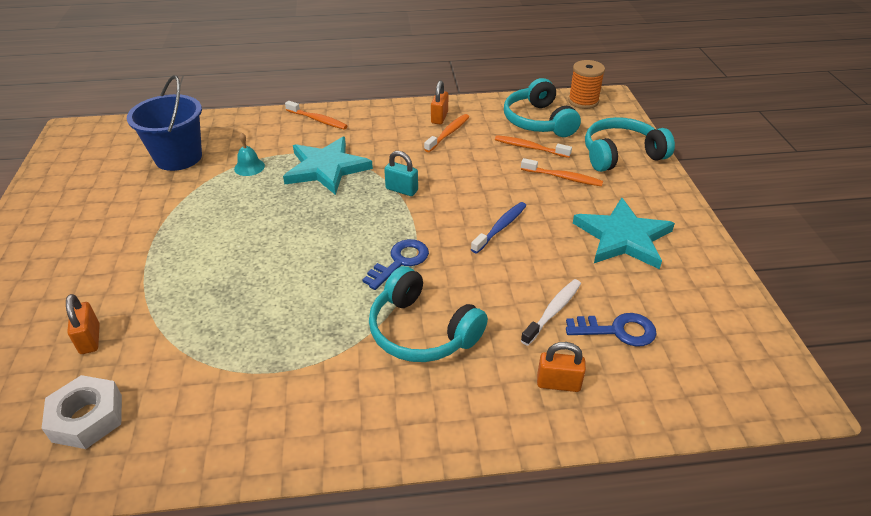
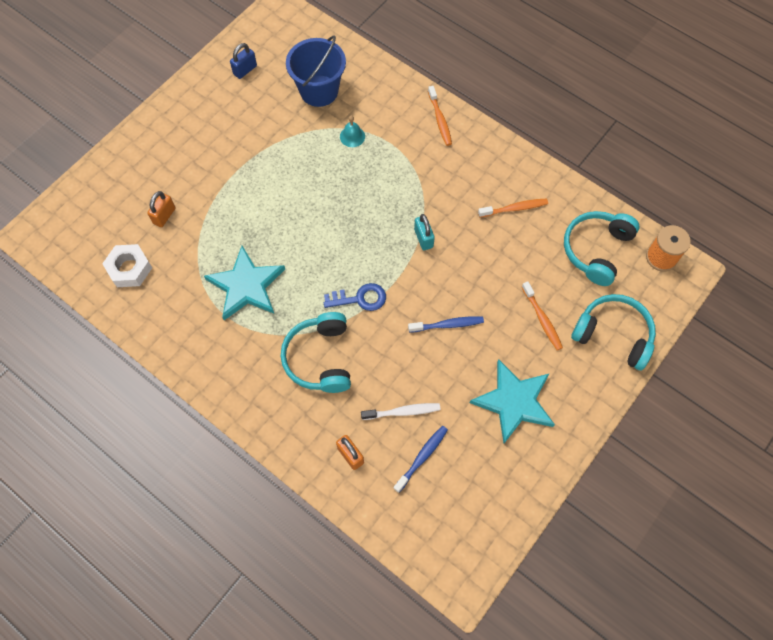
camera: 45 degrees right, 25 degrees up
(76, 182) = (245, 70): none -> blue padlock
(326, 168) = (397, 177): turquoise star -> turquoise star (246, 286)
(439, 118) = (527, 186): orange padlock -> none
(530, 148) = (555, 271): orange toothbrush -> none
(618, 330) = (422, 457): blue key -> blue toothbrush

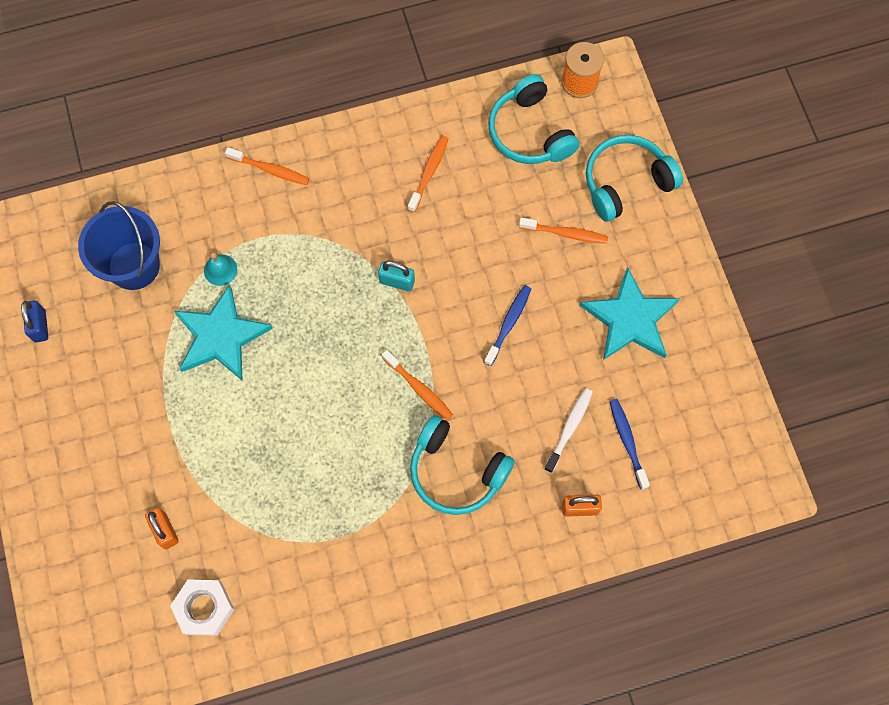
camera: 55 degrees left, 5 degrees up
(246, 286) = (319, 494): turquoise star -> turquoise star (220, 336)
(360, 298) = (419, 388): blue key -> orange toothbrush

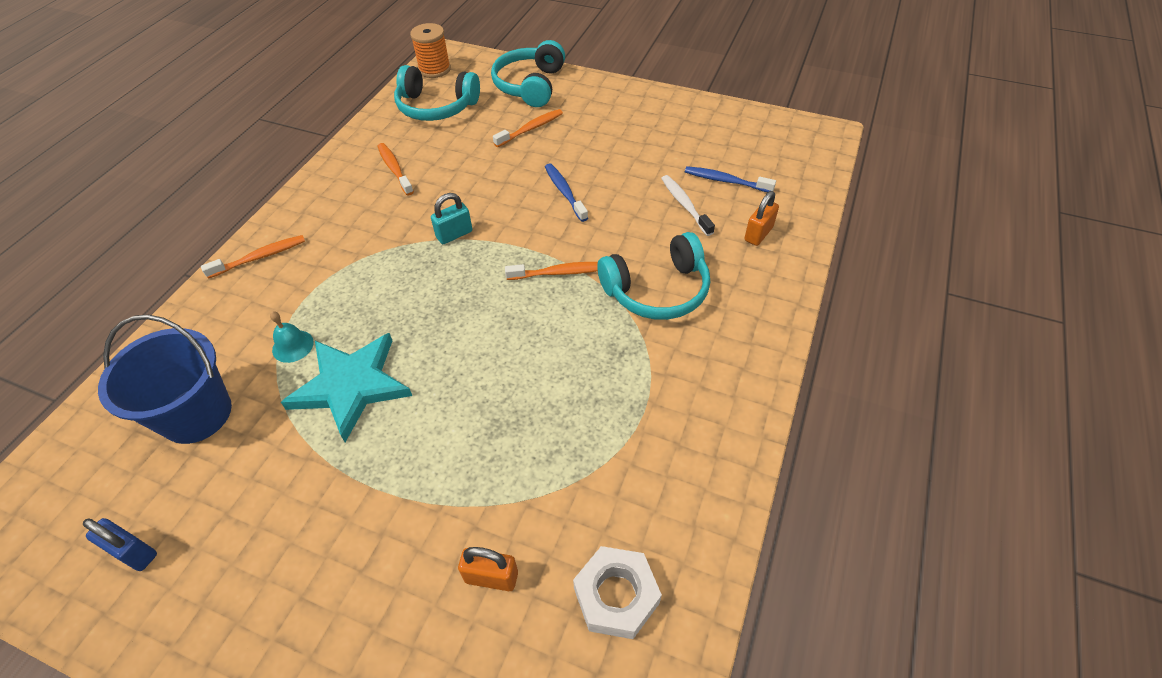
camera: 50 degrees left, 20 degrees down
(630, 319) = (631, 132): turquoise star -> none

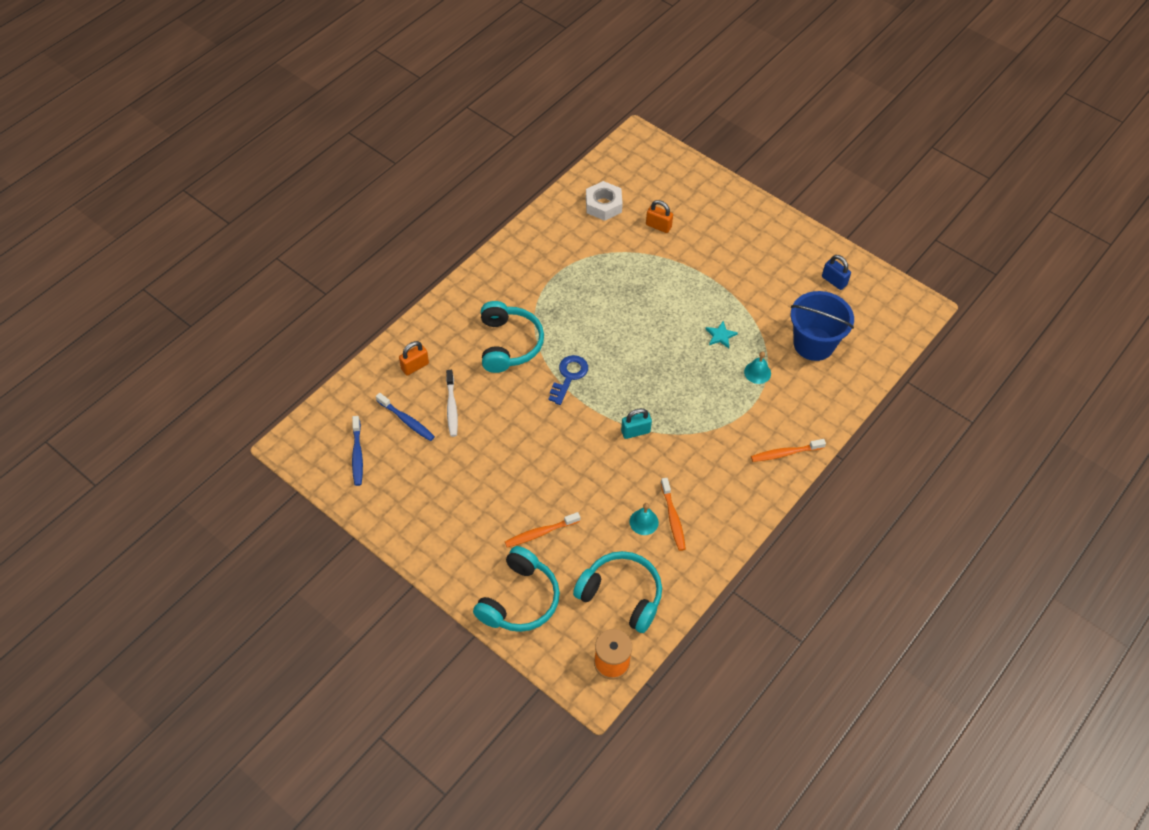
camera: 165 degrees left, 5 degrees up
(351, 386) = (720, 336): turquoise star -> turquoise star, size x0.42
(426, 159) = (644, 522): none -> turquoise bell
(559, 273) = (569, 376): orange toothbrush -> blue key
(564, 192) = (538, 448): blue toothbrush -> blue toothbrush (357, 455)
(657, 290) = (509, 344): turquoise headphones -> turquoise headphones turned 90 degrees clockwise

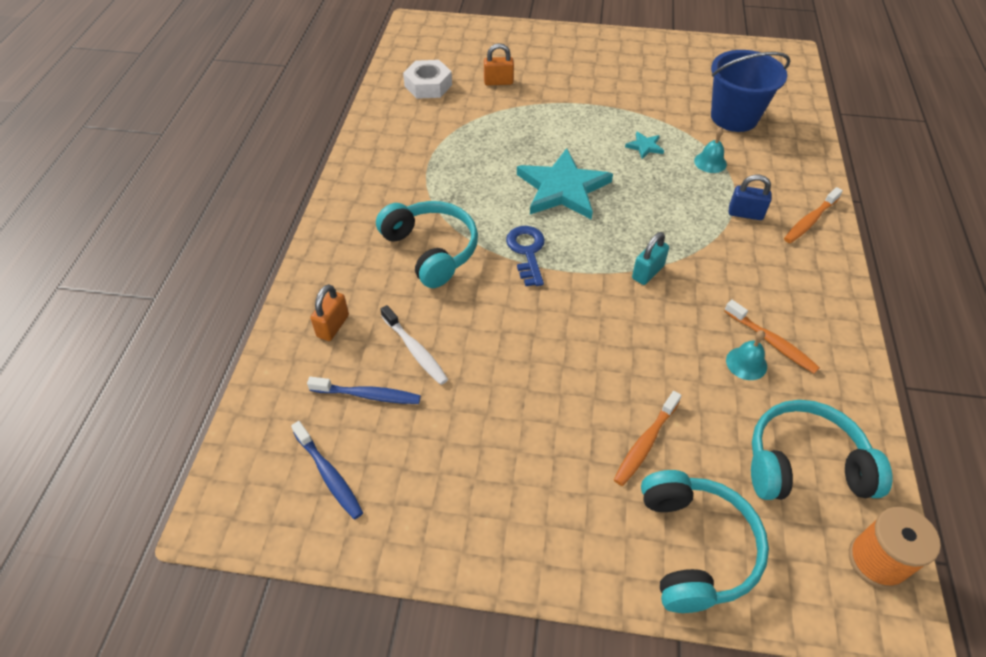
camera: 30 degrees left, 5 degrees down
(632, 341) = (563, 188): none -> turquoise star
(834, 281) = (698, 63): blue padlock -> blue padlock (745, 214)

